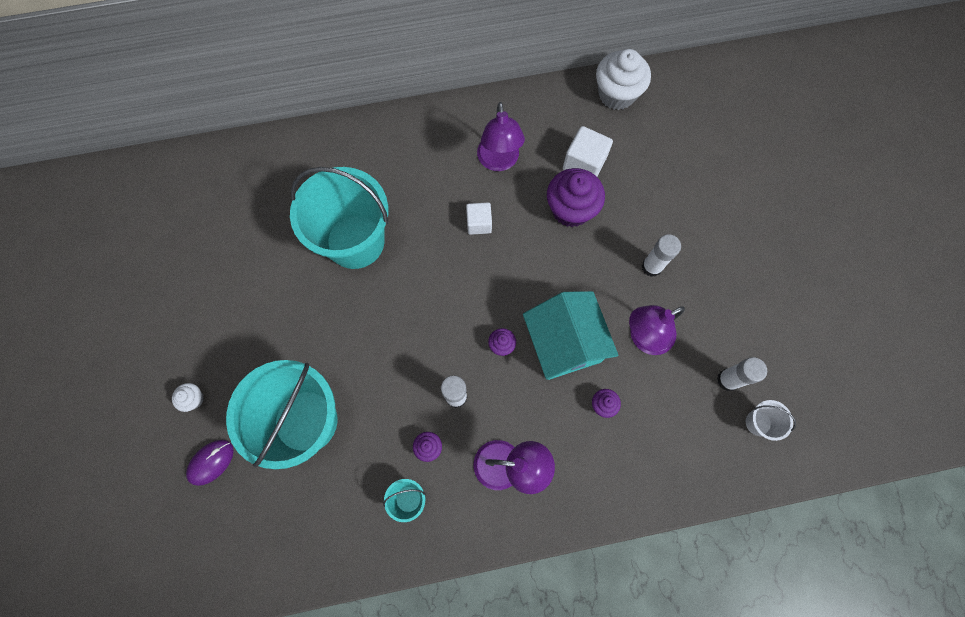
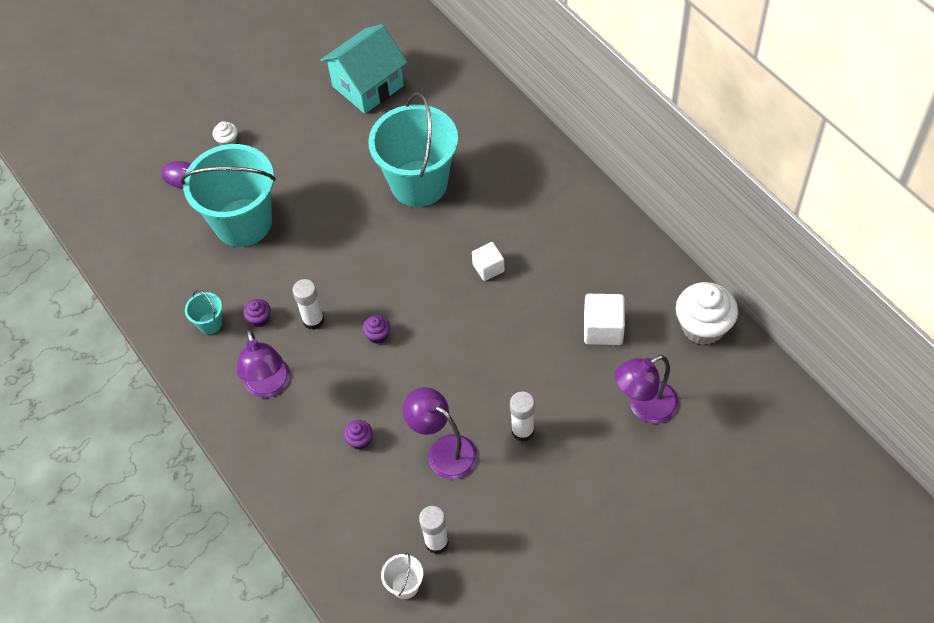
camera: 70 degrees right, 15 degrees down
(499, 161) = (563, 257): purple lamp -> purple lamp (644, 407)
(564, 344) = (404, 385): turquoise house -> turquoise house (368, 86)
(571, 209) = (546, 337): purple cupcake -> none

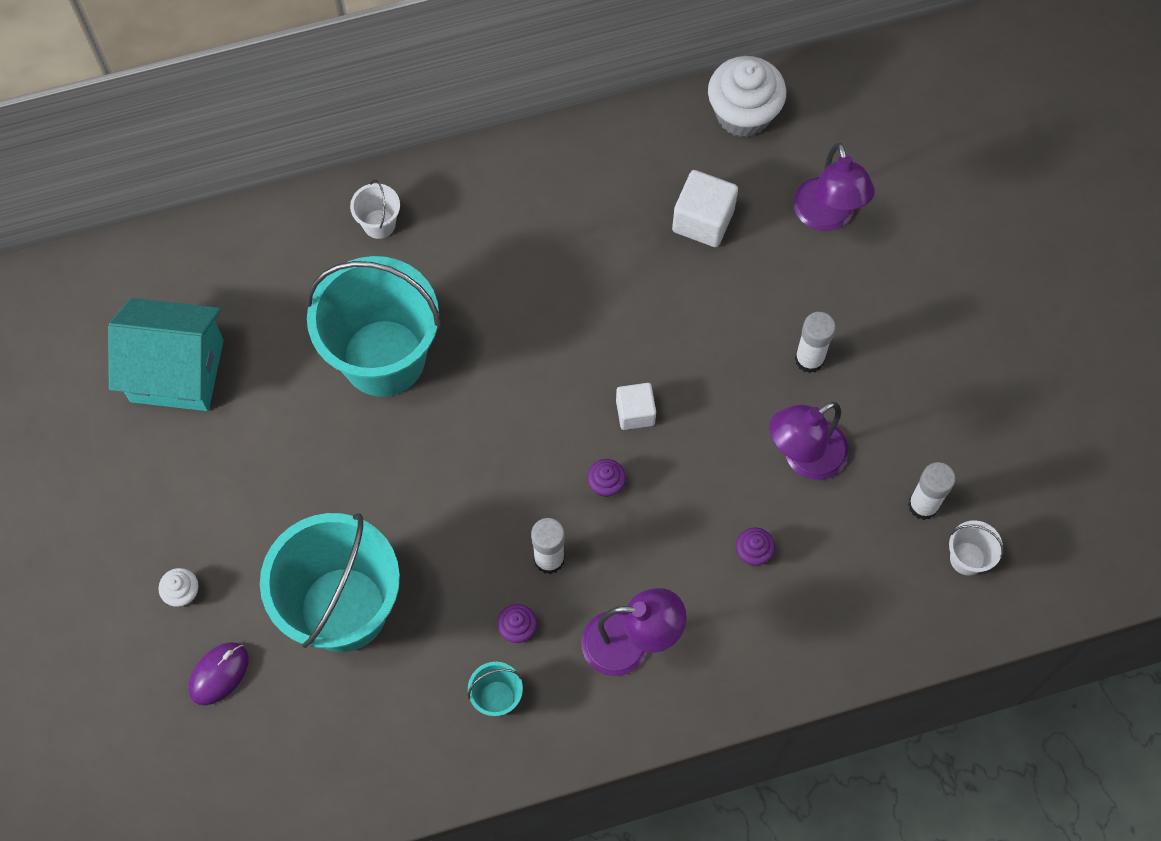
camera: 75 degrees left, 10 degrees up
(368, 86) = (177, 371): turquoise house -> turquoise house turned 60 degrees counterclockwise
(488, 268) = (558, 318): white cube -> white cube (635, 412)
(512, 148) = (379, 224): none -> white bucket

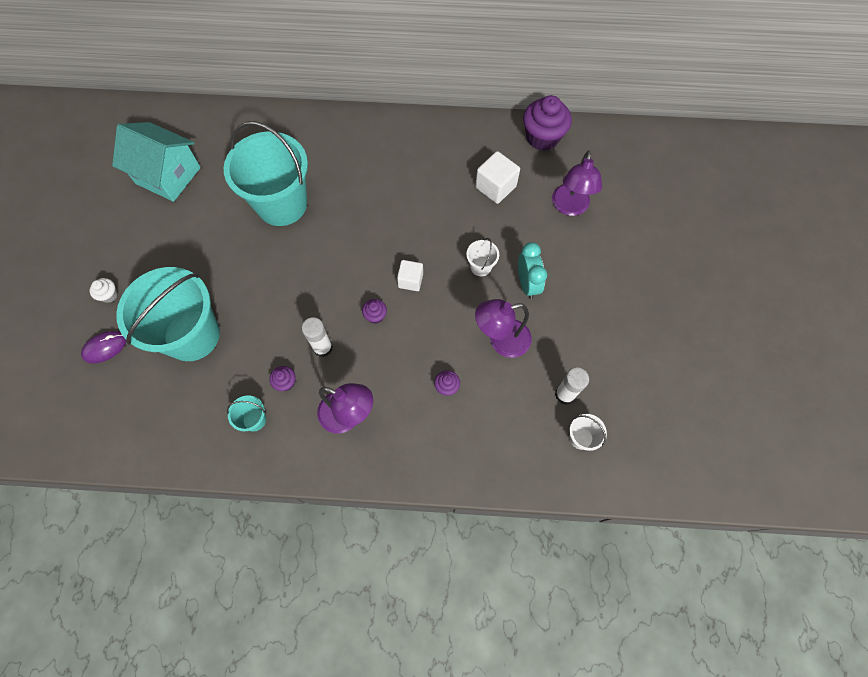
camera: 20 degrees right, 0 degrees up
(379, 224) = (313, 134): white bucket -> white bucket (480, 267)
(743, 114) = (542, 137): white cupcake -> purple cupcake
(809, 359) = (527, 284): white glue stick -> turquoise clock

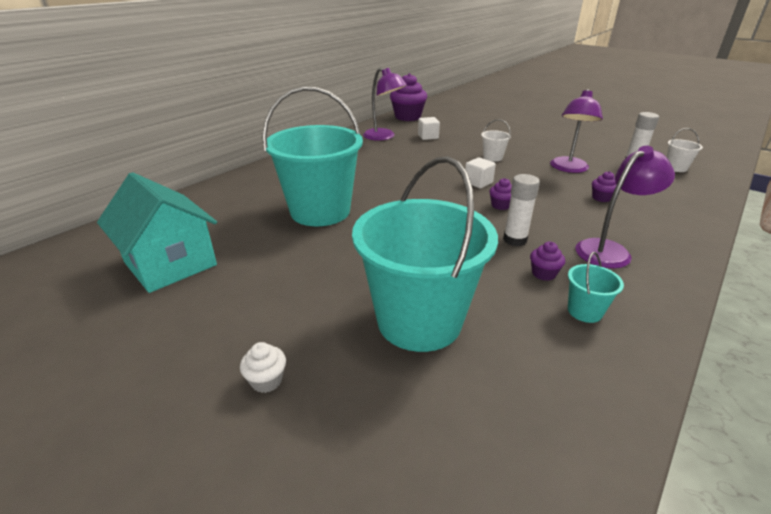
camera: 55 degrees left, 35 degrees down
(105, 347) = (355, 422): purple mouse -> none
(168, 175) = (170, 264): turquoise house -> turquoise house turned 75 degrees clockwise
(495, 187) = (428, 137): white cube -> white cube, size x0.66
(527, 284) = (524, 149): turquoise clock -> none
(570, 207) = (473, 124): purple lamp -> purple lamp (384, 137)

